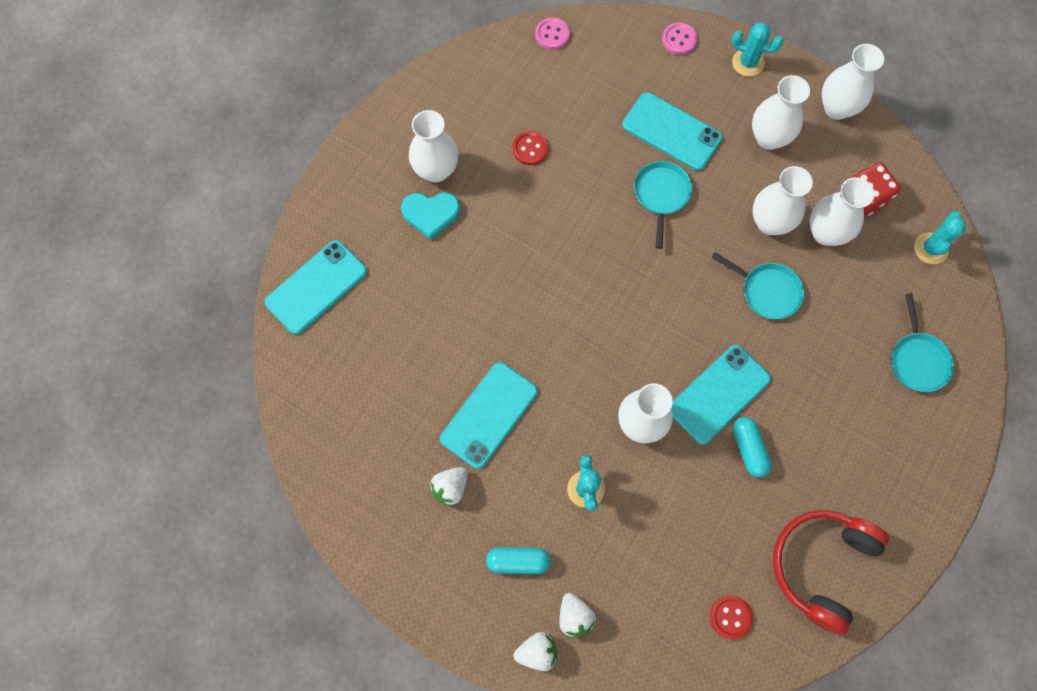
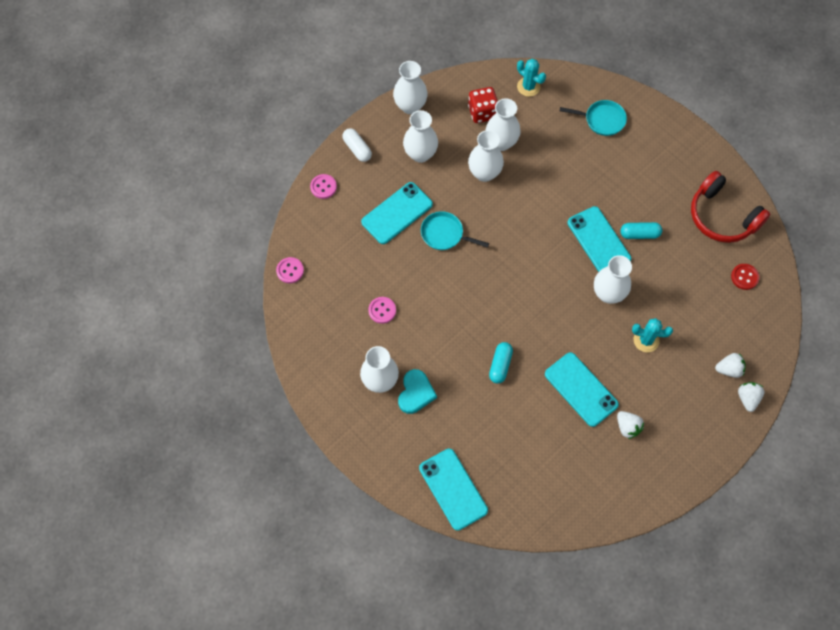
camera: 75 degrees left, 5 degrees down
(518, 561) = (686, 395): turquoise capsule -> turquoise capsule (500, 365)
(530, 149) = (382, 310): red button -> pink button
(748, 63) = (357, 149): turquoise cactus -> white capsule
(766, 291) = (533, 190): turquoise pan -> none

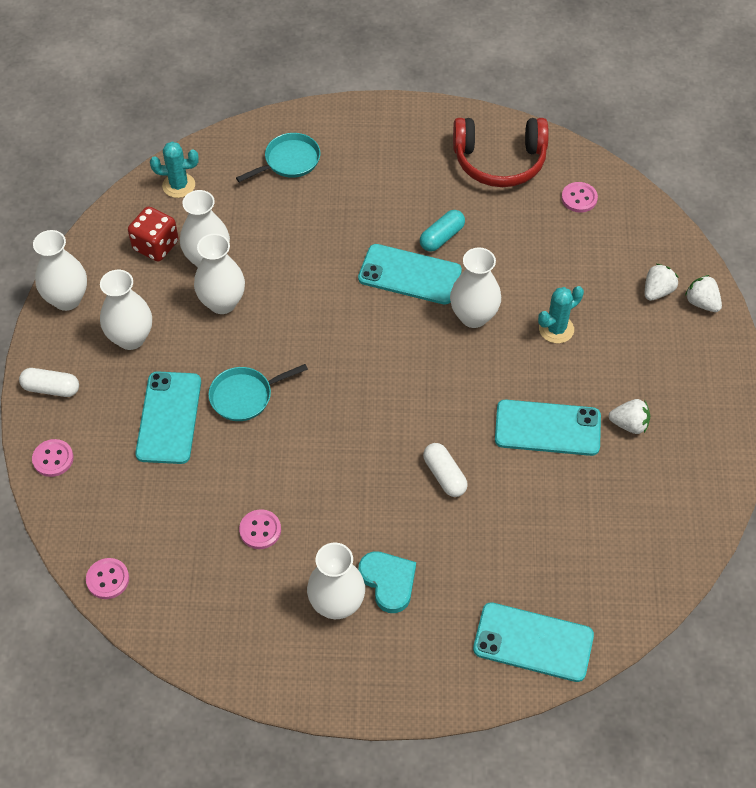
camera: 45 degrees left, 10 degrees down
(500, 365) = (444, 475): turquoise capsule -> white capsule
(744, 277) = (579, 198): red button -> pink button

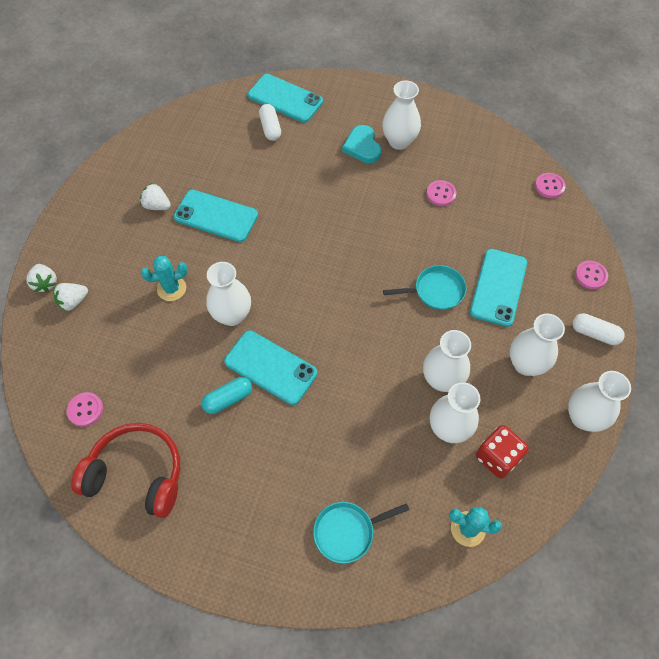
camera: 165 degrees left, 5 degrees up
(444, 475) = (302, 201): white capsule -> white capsule (270, 128)

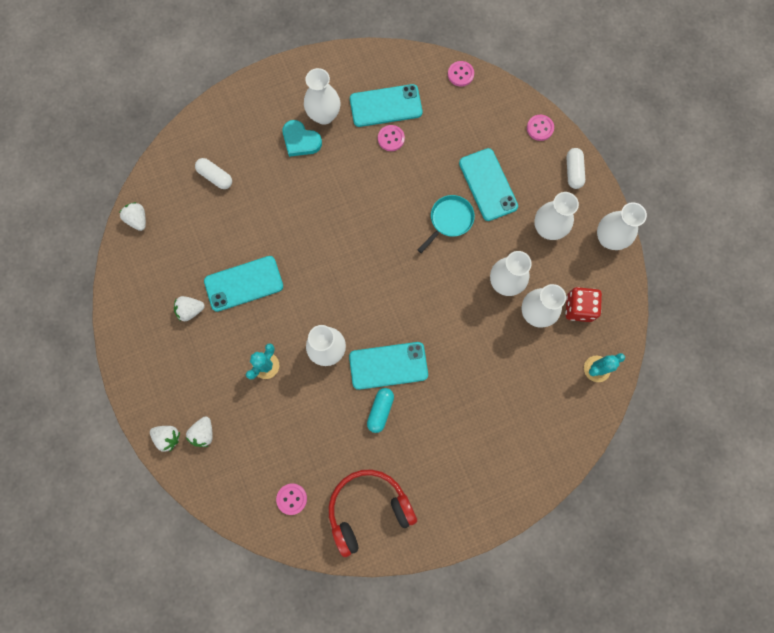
camera: 40 degrees left, 15 degrees up
(184, 118) = (138, 219): none -> white strawberry
(285, 98) = (202, 141): turquoise phone -> turquoise phone (385, 106)
(347, 531) = (530, 431): turquoise pan -> none
(594, 333) = (573, 171): white capsule -> white capsule turned 75 degrees counterclockwise

